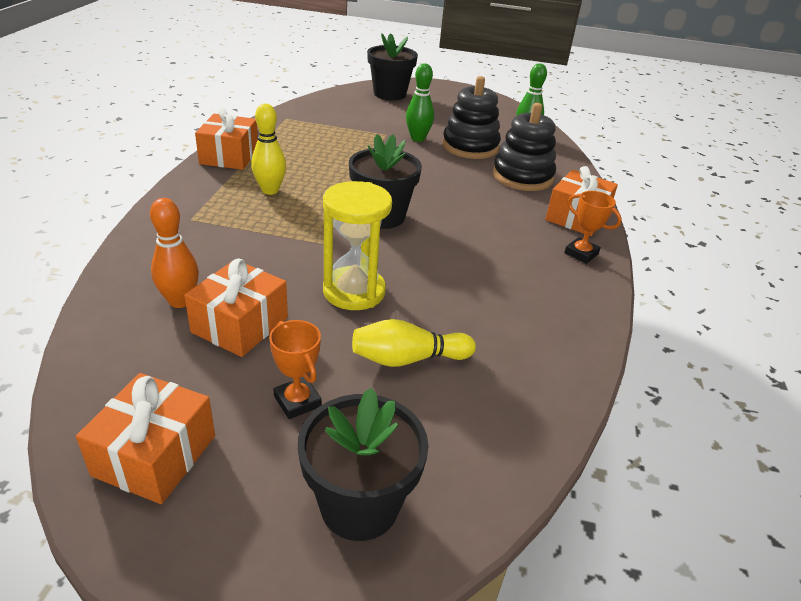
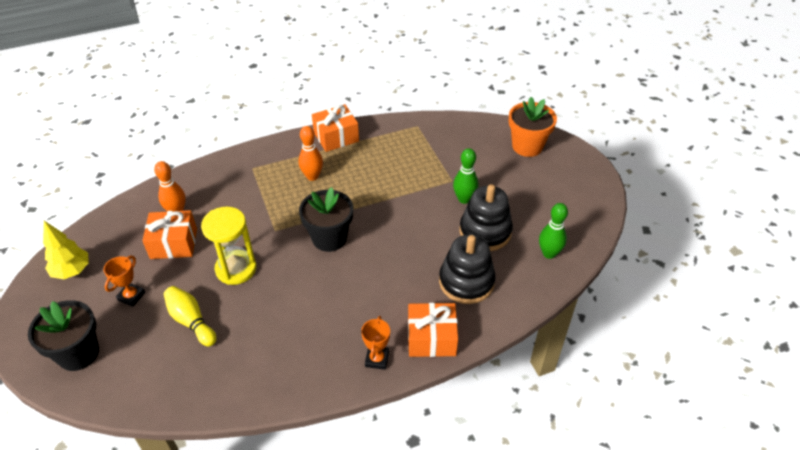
camera: 60 degrees right, 10 degrees up
(155, 455) = (72, 271): orange gift -> yellow tree
(270, 190) = (312, 176): yellow bowling pin -> orange bowling pin
(389, 94) = (527, 146): black flower pot -> orange flower pot

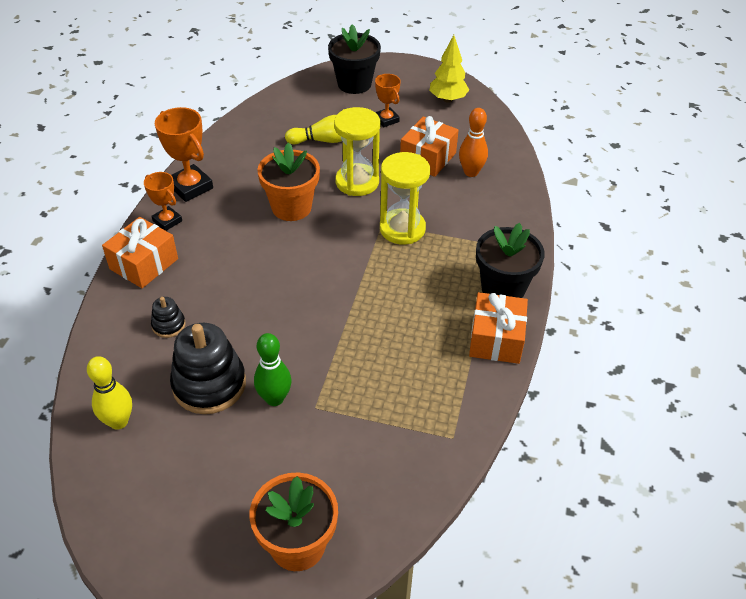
camera: 125 degrees right, 0 degrees up
(272, 217) = (402, 229): none -> yellow hourglass
(297, 290) = (291, 207): none -> orange flower pot
(312, 176) = (439, 285): orange bowling pin -> none
(325, 375) = (190, 187): none -> orange trophy
(329, 238) = (332, 255): black flower pot -> black flower pot (503, 289)
(466, 282) = (168, 325): black stacking toy -> black stacking toy, size x0.48
(549, 253) = (118, 421): green bowling pin -> yellow bowling pin

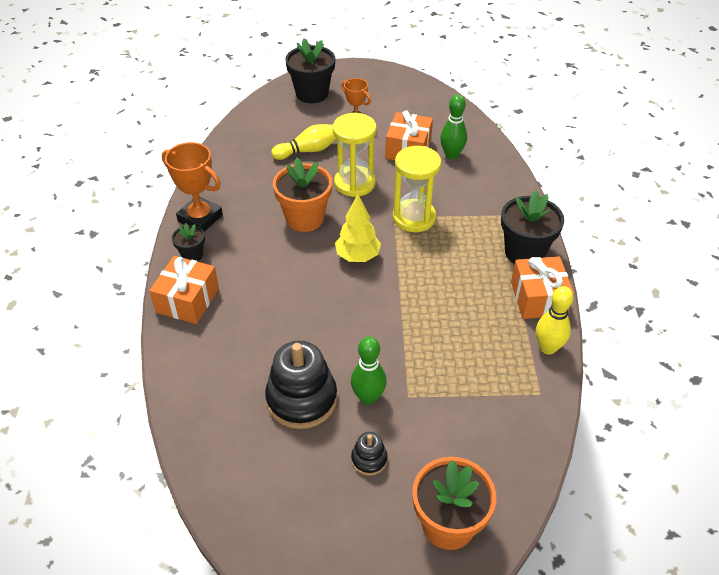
camera: 15 degrees left, 0 degrees up
(118, 421) = (231, 455): yellow bowling pin -> yellow bowling pin (548, 348)
(167, 221) = (192, 255): orange trophy -> black flower pot
(168, 325) = (238, 353): black stacking toy -> black stacking toy (369, 459)
(448, 99) = (402, 93): yellow tree -> yellow tree (357, 256)
(471, 172) = (451, 155): orange bowling pin -> green bowling pin

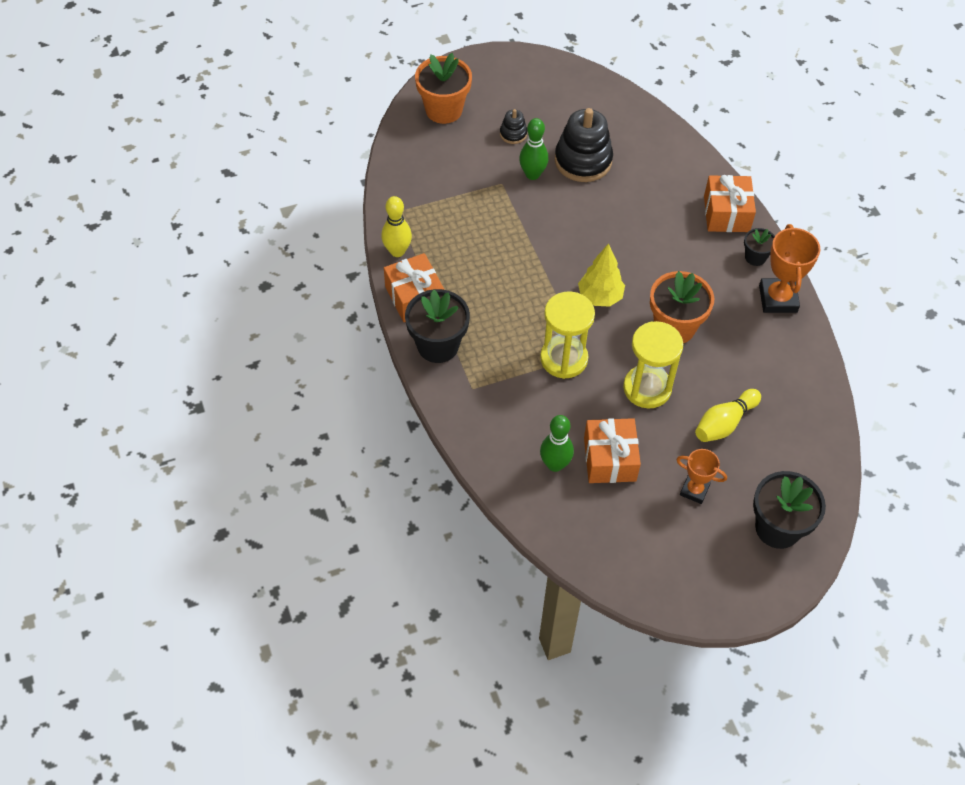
camera: 160 degrees right, 10 degrees up
(200, 218) = (778, 299): orange trophy -> orange trophy turned 75 degrees clockwise

